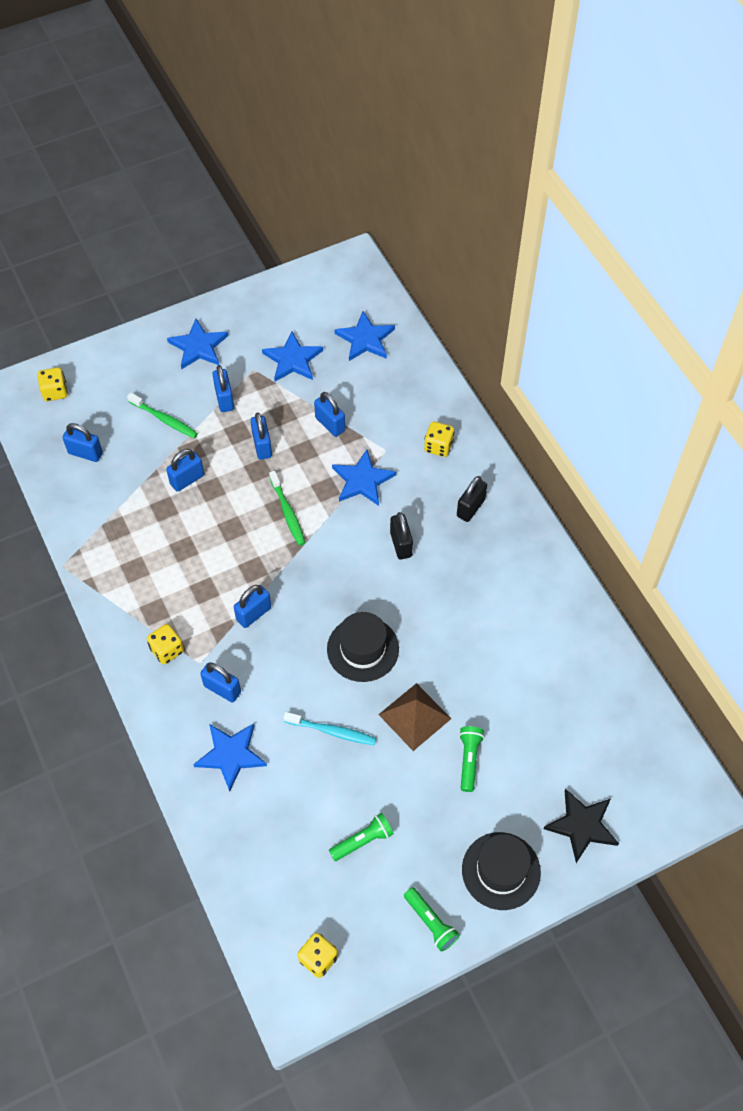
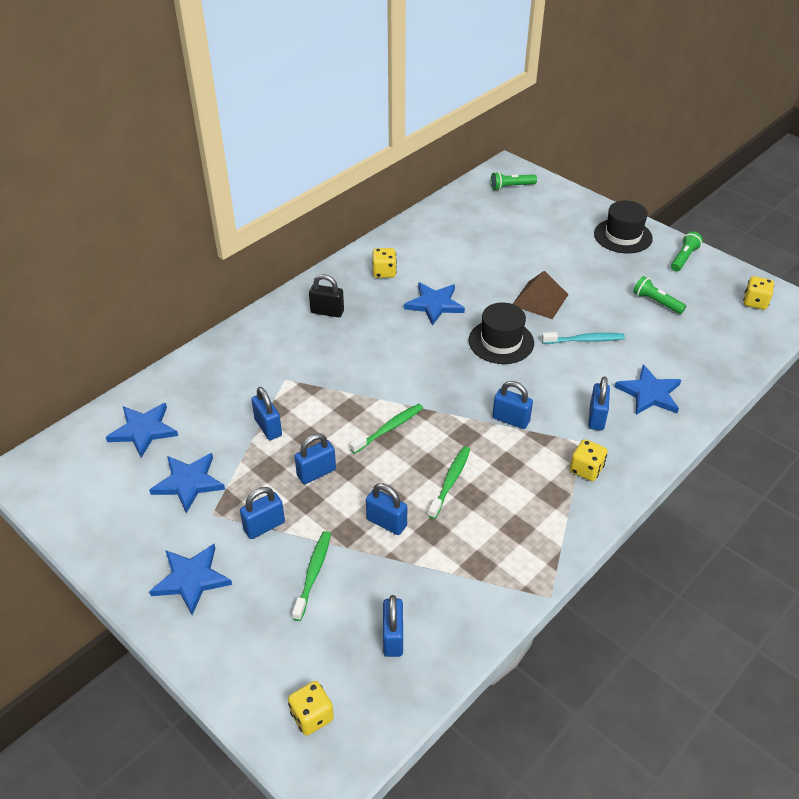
camera: 110 degrees left, 15 degrees down
(206, 539) = (450, 481): none -> green toothbrush
(330, 424) = (268, 427): blue padlock -> blue padlock turned 60 degrees counterclockwise
(332, 731) = (585, 340): turquoise toothbrush -> turquoise toothbrush turned 90 degrees clockwise
(362, 480) = (327, 386): blue star -> blue star (434, 304)
(401, 544) = (386, 344): black padlock -> none
(438, 446) = (267, 346): yellow dice -> yellow dice (384, 272)
(469, 760) = (554, 266): green flashlight -> green flashlight (511, 187)
(582, 826) = (564, 209): black star -> none

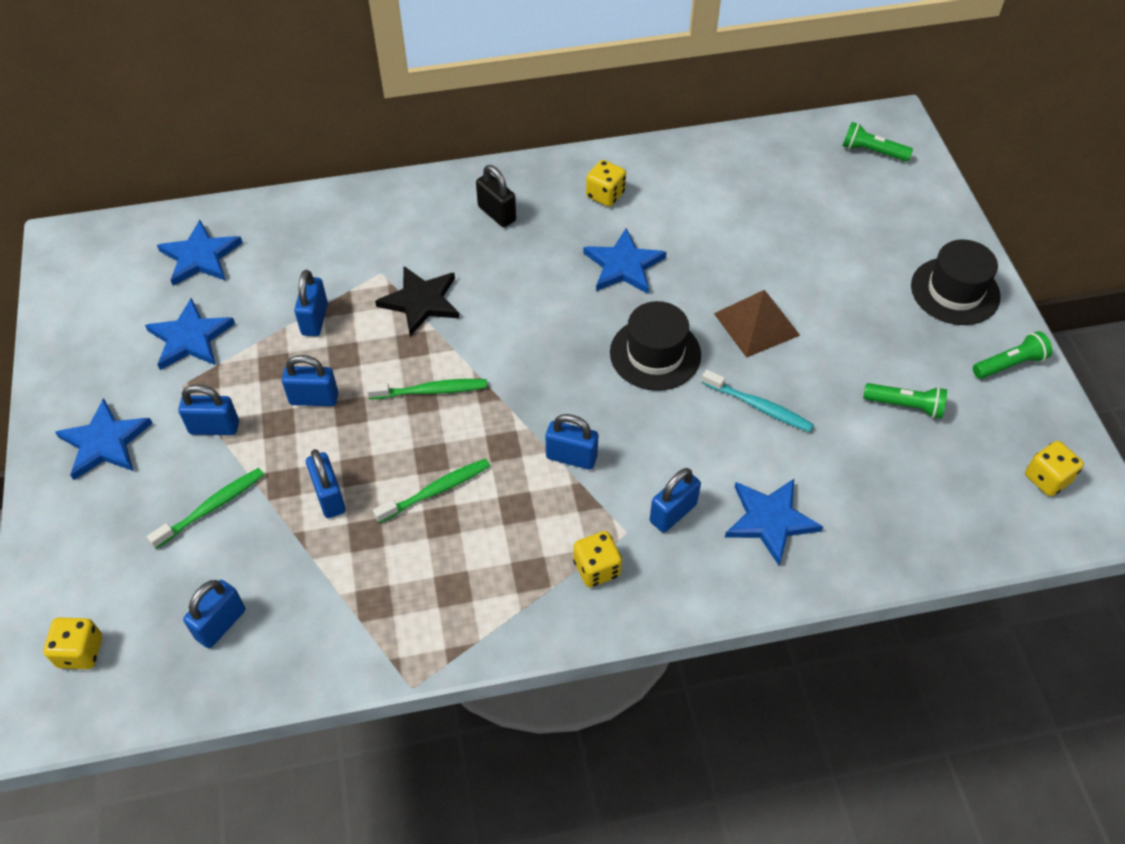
camera: 35 degrees right, 10 degrees up
(329, 383) = (421, 302): none -> black star
(511, 419) = (571, 457): blue padlock -> blue padlock turned 45 degrees counterclockwise
(656, 302) = (905, 405): green flashlight -> green flashlight turned 120 degrees clockwise

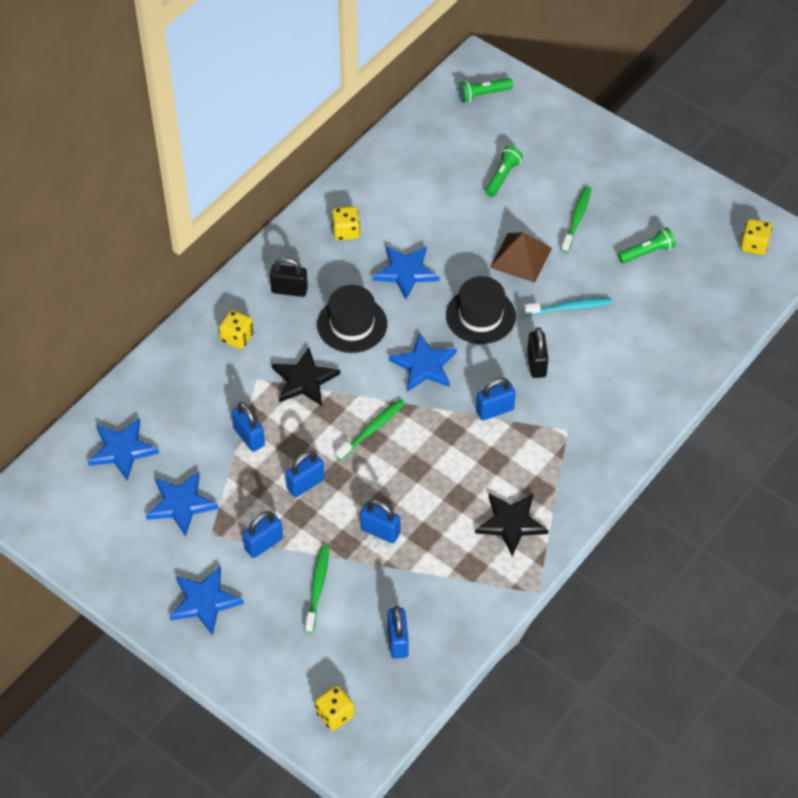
camera: 40 degrees left, 0 degrees up
(436, 490) = (438, 483): green toothbrush -> green toothbrush (576, 219)
(464, 588) = (511, 523): none -> black star
(596, 568) = (570, 461): yellow dice -> yellow dice (237, 337)
(664, 440) = (536, 364): none -> black padlock
(673, 513) = (581, 401): blue padlock -> none
(770, 520) = (635, 369): blue star -> blue star (424, 365)
(955, 291) = (613, 161): black hat -> black hat (352, 324)
(1009, 364) = (680, 189): green flashlight -> green flashlight (502, 176)

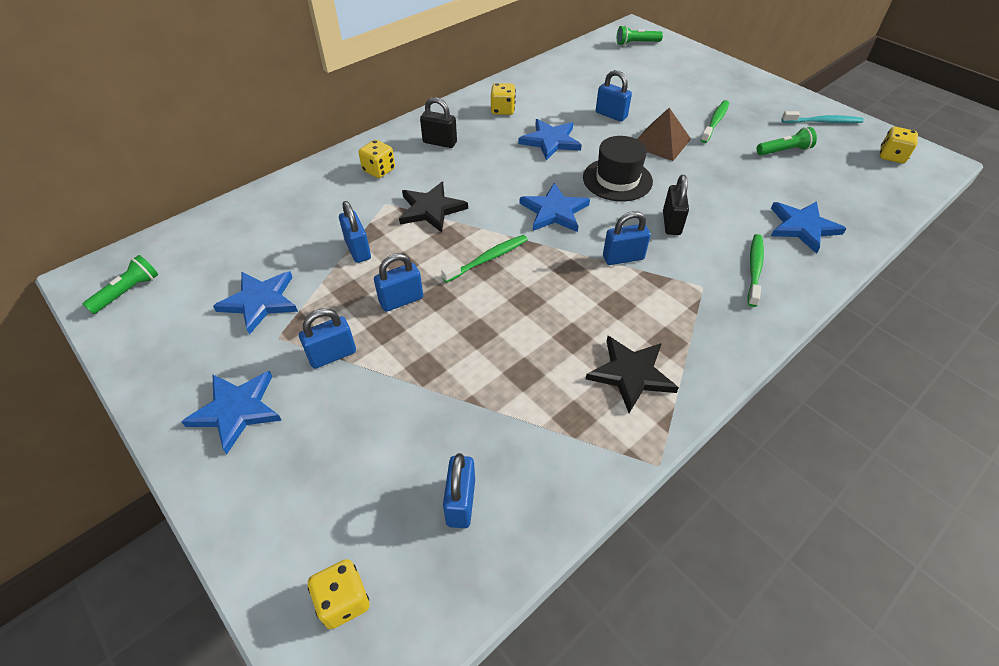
camera: 10 degrees right, 5 degrees down
(122, 450) = (226, 245): blue star -> blue star (802, 227)
(317, 587) = (378, 414): green toothbrush -> green toothbrush (754, 269)
(352, 324) = (490, 172): black hat -> none
(380, 531) = (472, 361): blue padlock -> blue padlock (611, 115)
(502, 176) = (648, 90): green flashlight -> green flashlight (128, 292)
(569, 307) = (707, 183): turquoise toothbrush -> turquoise toothbrush (823, 122)

